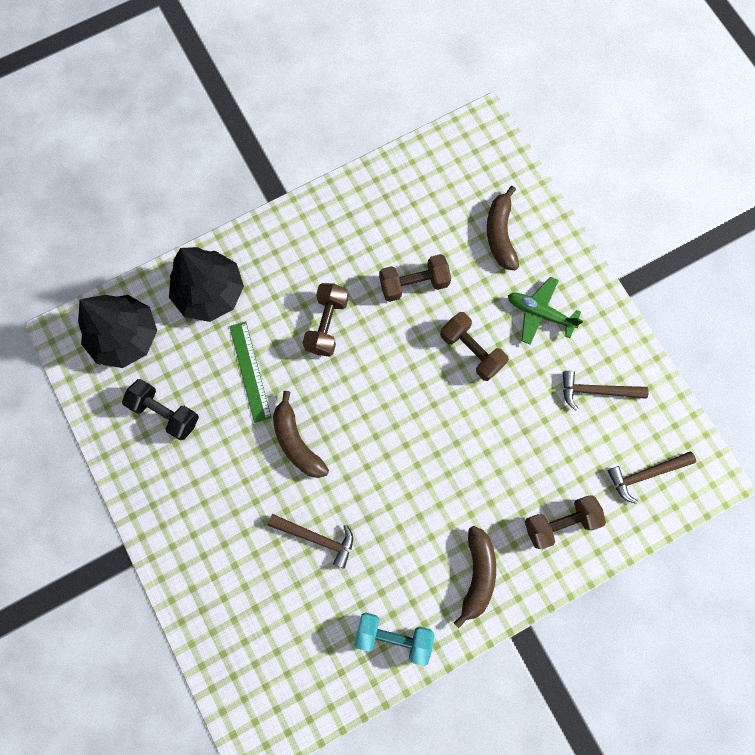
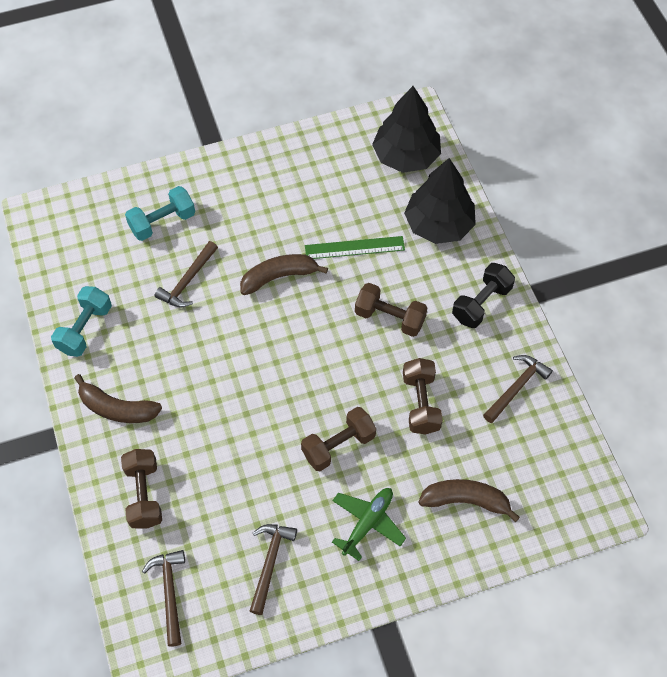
camera: 100 degrees right, 15 degrees down
(165, 412) = (329, 179): black dumbbell -> black dumbbell (481, 303)
(245, 585) = (162, 222): none -> turquoise dumbbell
(381, 203) = (516, 387): none -> brown hammer

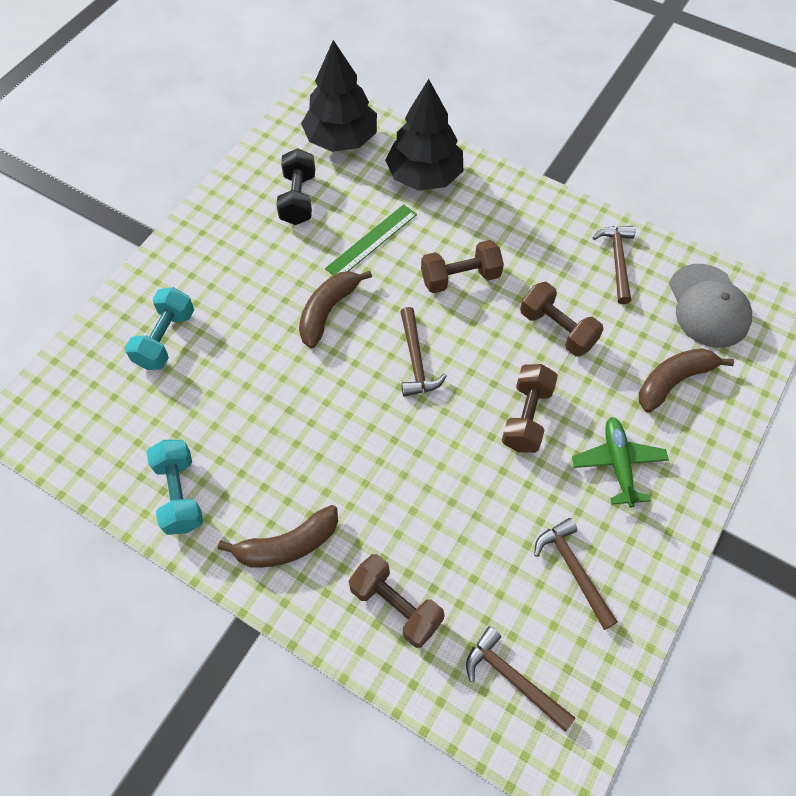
camera: 40 degrees left, 0 degrees up
(188, 281) = (243, 375): brown hammer -> brown hammer (416, 360)
(481, 303) = (522, 215): black dumbbell -> black dumbbell (298, 199)
(550, 470) = (708, 306): none -> grey cap

